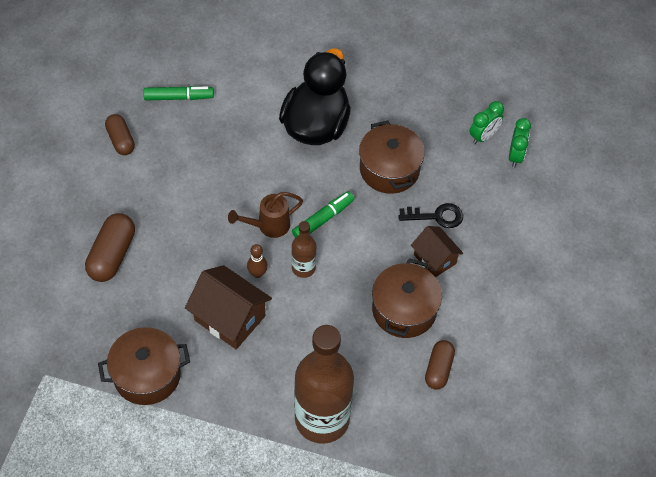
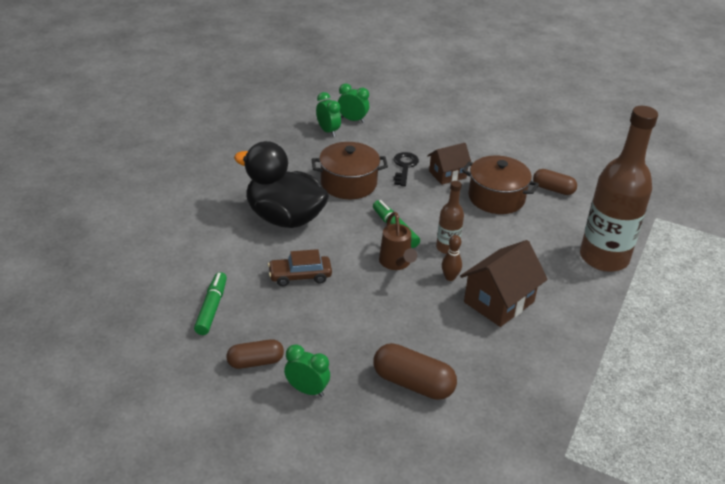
camera: 80 degrees left, 20 degrees down
(94, 180) = (307, 390): none -> green clock
(147, 375) = (563, 369): brown pot -> none
(233, 152) = (300, 276): none -> brown car

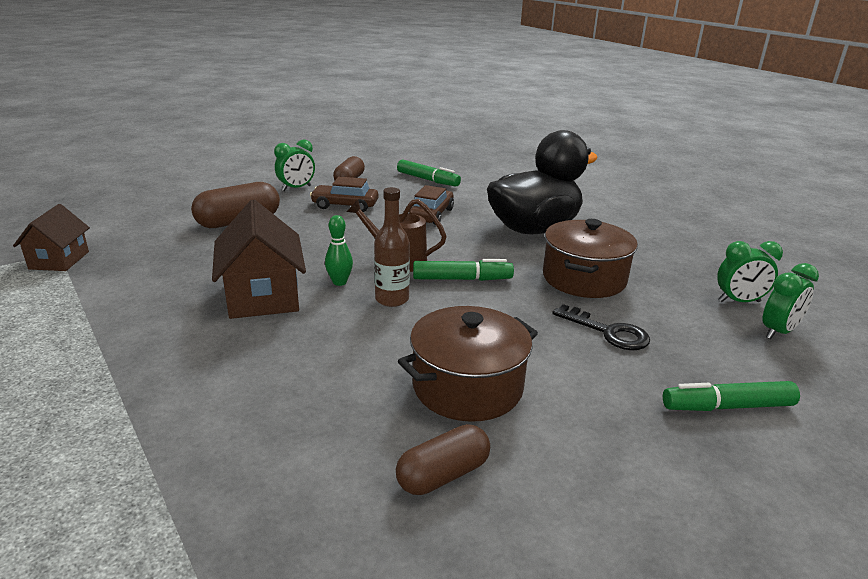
camera: 120 degrees right, 10 degrees down
(322, 335) = (345, 205): none -> brown car
(435, 131) = (727, 406): none -> green marker
(447, 174) = (566, 364): brown house -> brown house (59, 260)
(450, 277) = (339, 282): brown bowling pin -> green bowling pin
(604, 258) = (212, 429): brown bottle -> none

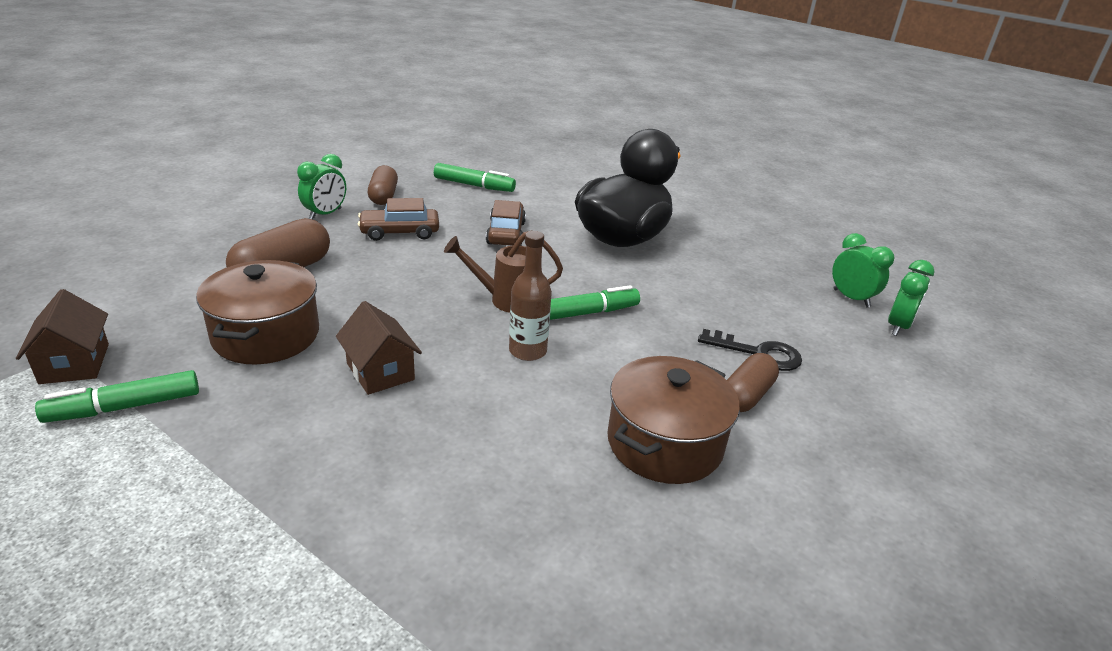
camera: 20 degrees left, 5 degrees up
(263, 296) = (380, 371): brown house -> brown house, size x0.63
(339, 282) = (457, 338): green bowling pin -> none
(443, 475) = (697, 548): brown capsule -> brown capsule (746, 395)
(584, 279) = (703, 294): brown pot -> brown pot (266, 335)
(727, 406) = (897, 415): green marker -> green marker (125, 407)
(739, 301) = (851, 298): green clock -> green clock turned 105 degrees counterclockwise

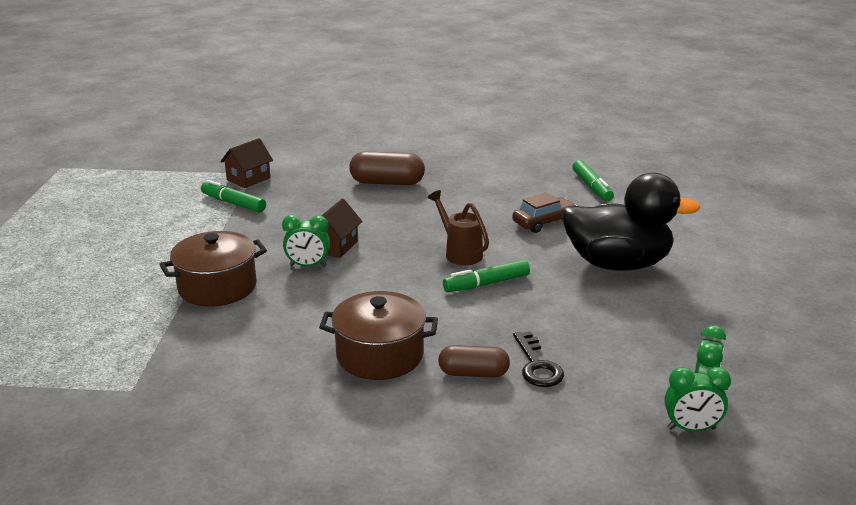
camera: 60 degrees right, 5 degrees down
(266, 335) = (325, 206): brown pot -> brown pot (217, 287)
(325, 214) = (466, 164): green clock -> green clock (308, 266)
(383, 196) = (519, 169): brown capsule -> none
(399, 232) = (483, 192): brown car -> none
(527, 351) = (413, 280): brown bottle -> none
(585, 313) = (486, 284): green marker -> green marker turned 120 degrees clockwise

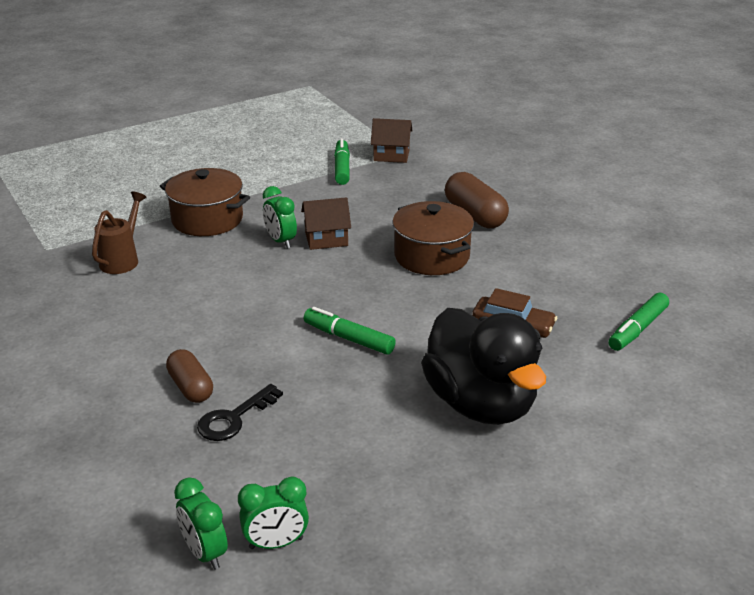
camera: 55 degrees right, 5 degrees up
(380, 355) = (177, 330): brown pot -> brown pot (431, 256)
(459, 253) = (389, 303): brown watering can -> brown watering can (122, 259)

